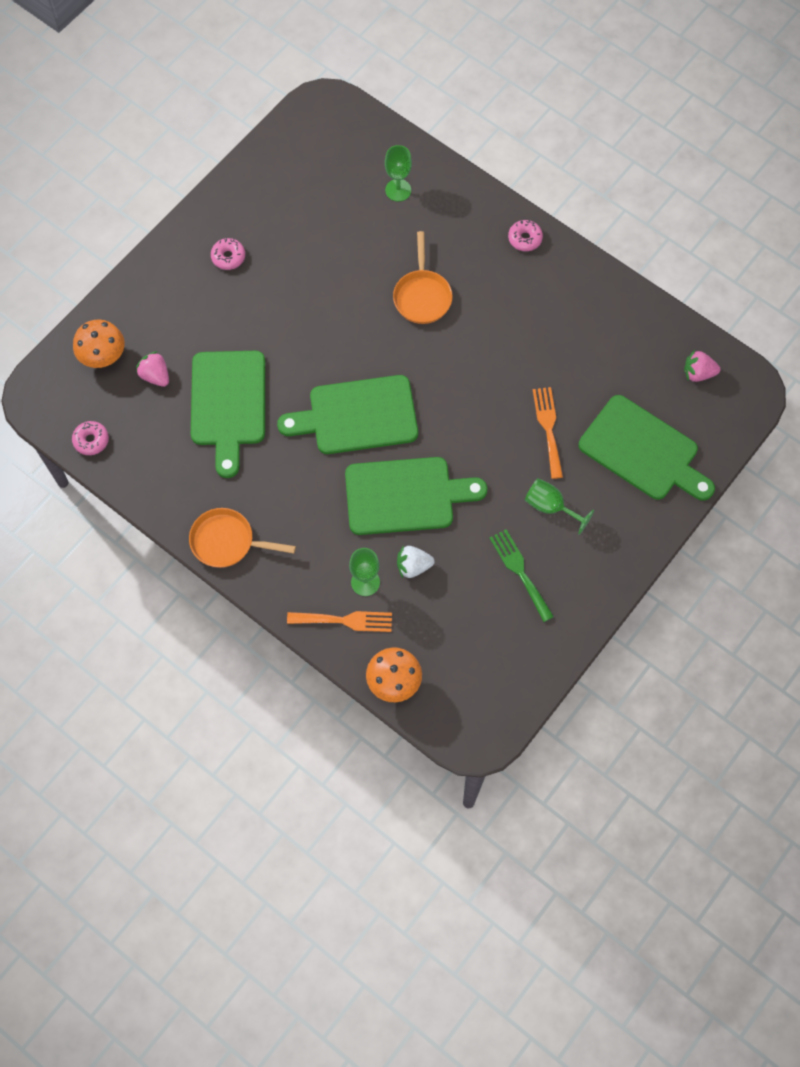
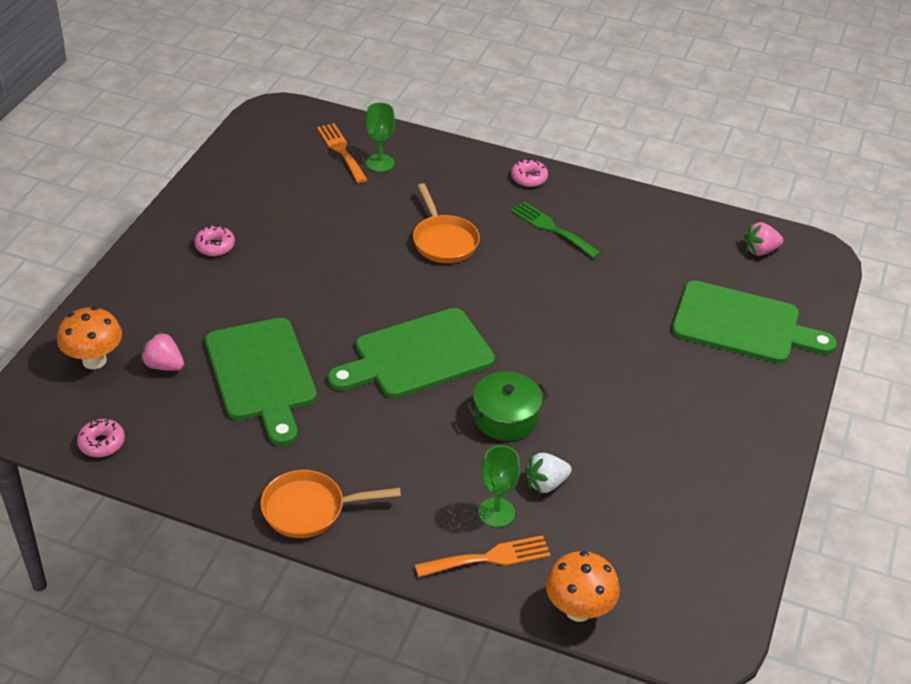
camera: 20 degrees left, 25 degrees down
(405, 495) = (505, 417): green cutting board -> green pot
(520, 571) = (670, 461): green fork -> green fork (551, 228)
(548, 428) = (633, 325): orange fork -> orange fork (341, 151)
(550, 506) = (672, 393): green goblet -> none

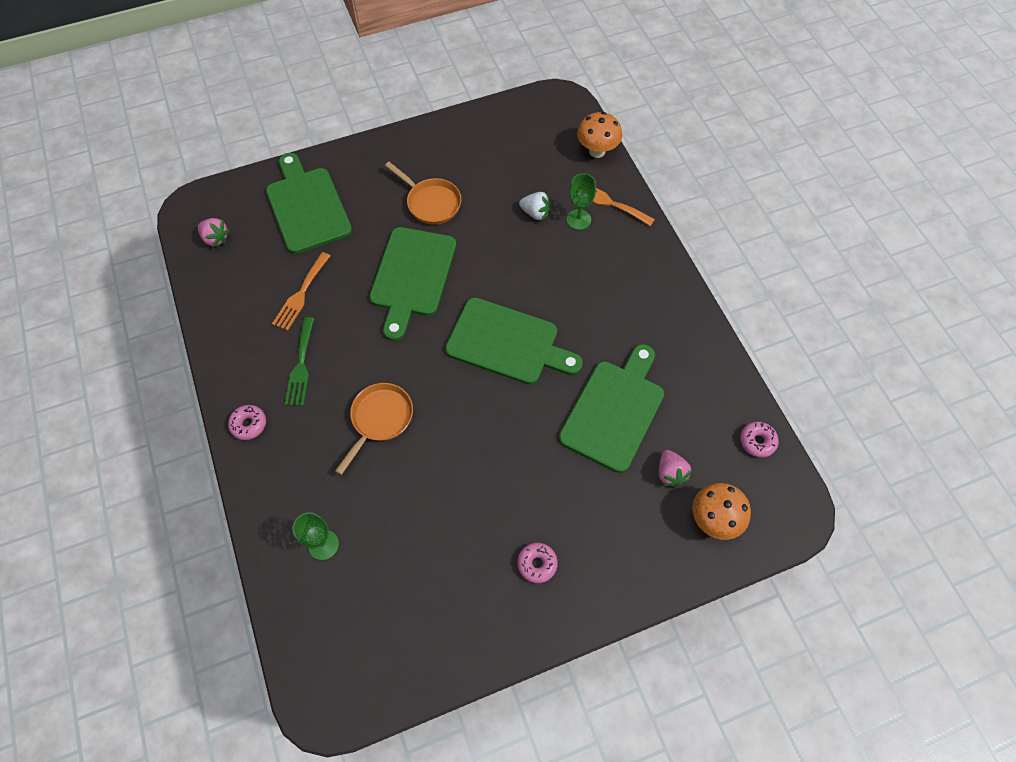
camera: 130 degrees left, 20 degrees up
(309, 509) = (672, 298): orange pan -> orange pan (431, 203)
(341, 151) = (333, 590): orange fork -> orange fork (301, 294)
(505, 417) = (508, 263): green pot -> none
(569, 342) = (412, 276): none -> green cutting board

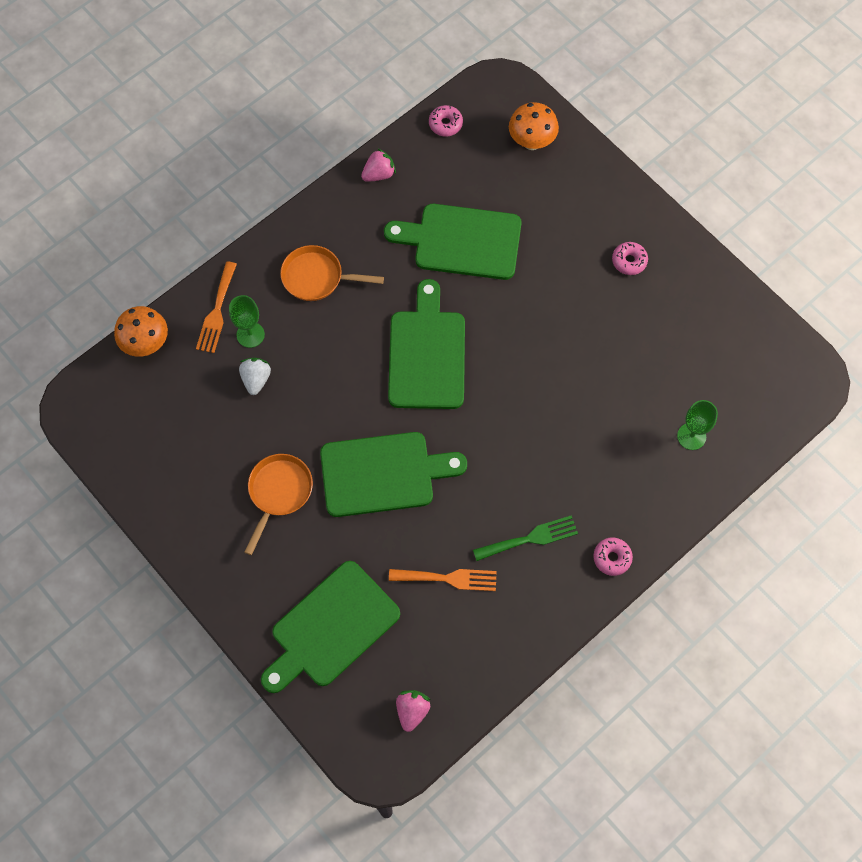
camera: 110 degrees left, 5 degrees up
(380, 419) = (555, 438): orange pan -> orange pan (317, 277)
(670, 473) = (504, 183): pink strawberry -> pink strawberry (379, 174)

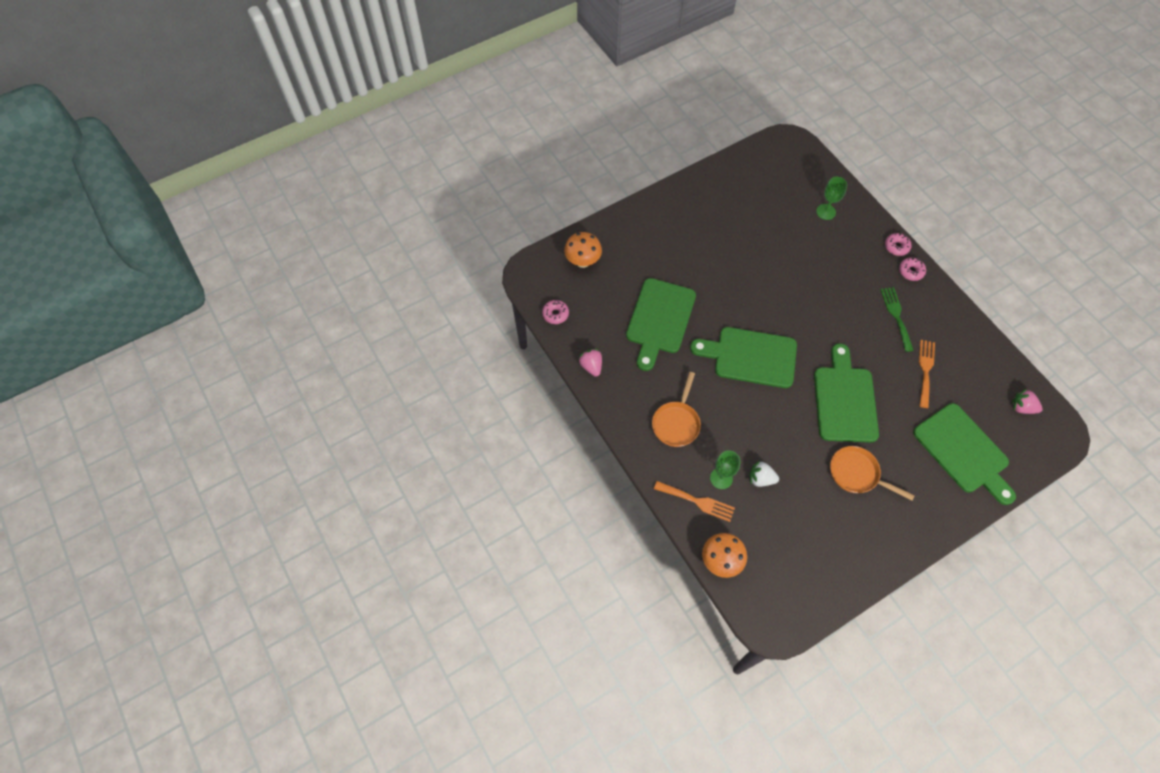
camera: 80 degrees left, 5 degrees down
(629, 261) = (691, 221): pink donut -> pink donut (896, 247)

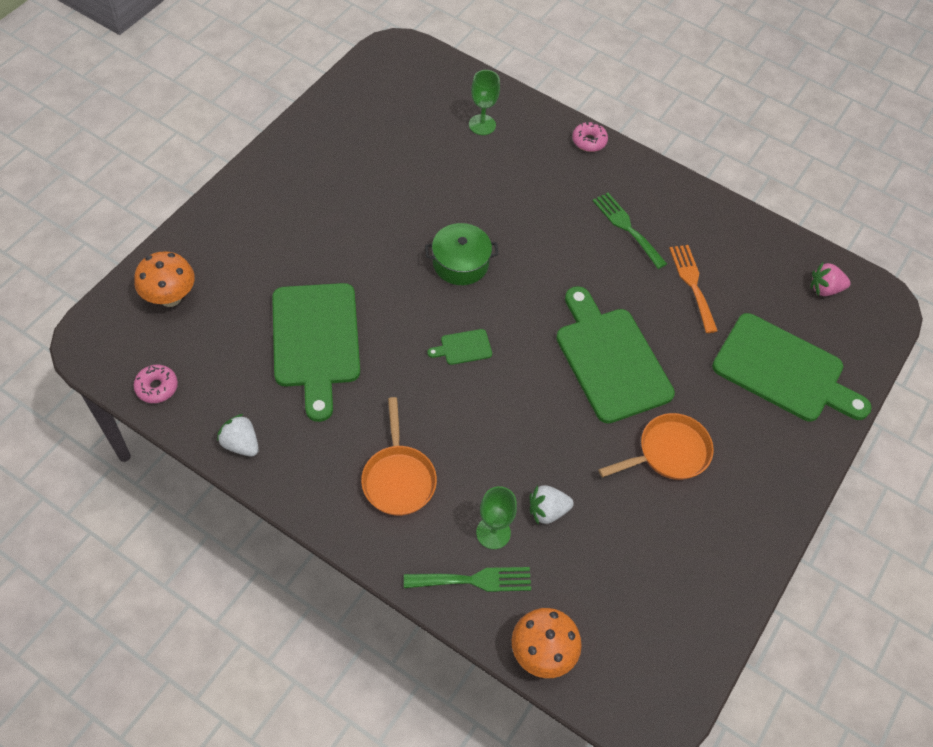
camera: 30 degrees left, 5 degrees down
(591, 366) = (241, 444): pink strawberry -> white strawberry
(697, 501) = (474, 580): orange fork -> green fork
(750, 357) = (463, 347): green cutting board -> green cutting board, size x0.41
(771, 301) = (460, 263): none -> green pot
(857, 474) = (668, 452): orange pan -> orange pan turned 150 degrees clockwise
(911, 271) = (620, 166): pink donut -> none

